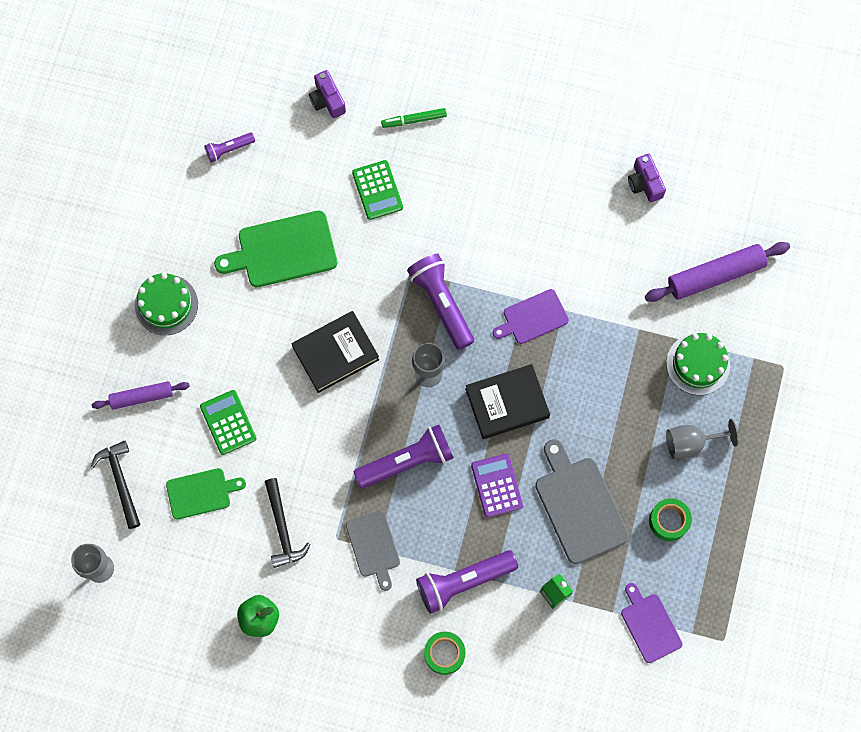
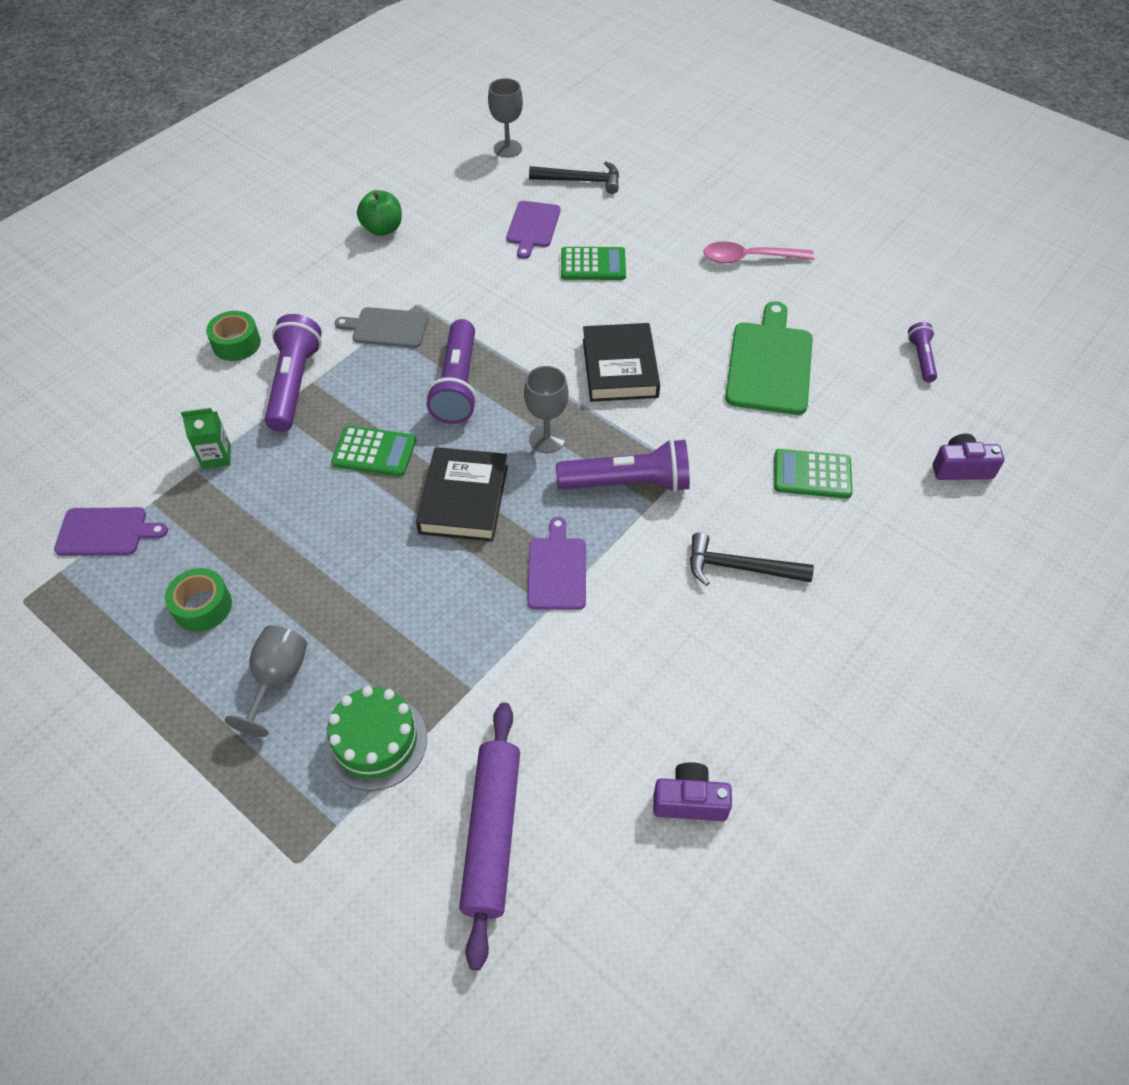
camera: 115 degrees right, 20 degrees down
(141, 397) = (657, 215): purple rolling pin -> none
(166, 305) = (749, 258): green cake -> pink spoon
(201, 493) = (533, 227): green cutting board -> purple cutting board
(282, 528) = (456, 269): black hammer -> black hammer (740, 567)
(414, 120) = (902, 548): green marker -> none
(496, 485) = (374, 452): purple calculator -> green calculator
(579, 506) = (292, 521): grey cutting board -> none

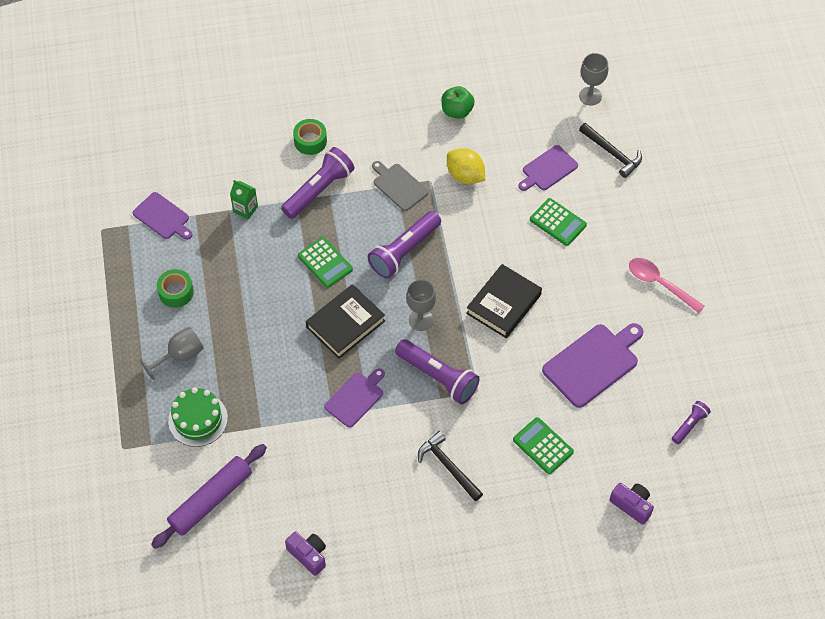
camera: 40 degrees right, 5 degrees up
(452, 278) = (465, 176): none -> yellow lemon
(769, 364) = (593, 363): green cutting board -> purple cutting board

